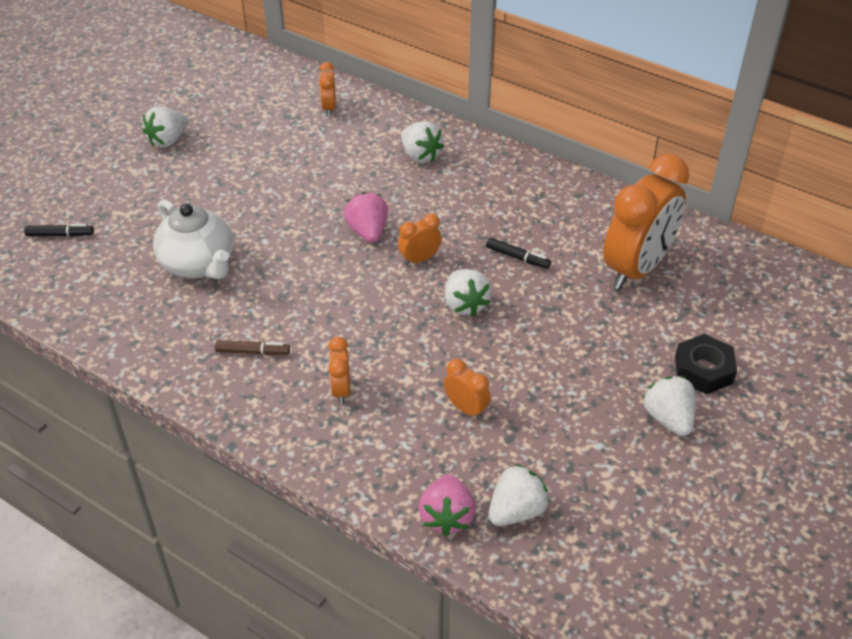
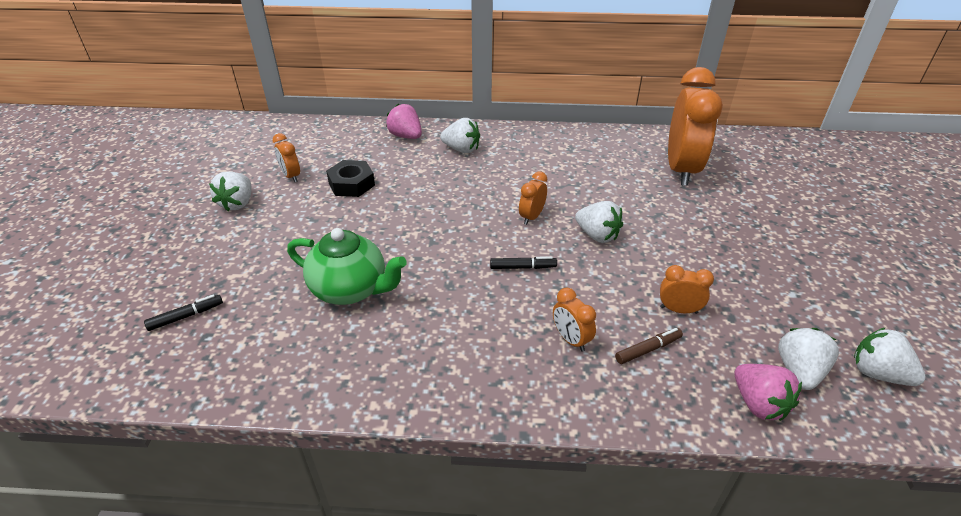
camera: 30 degrees left, 5 degrees down
(198, 264) = (350, 289): white teapot -> green teapot
(253, 352) = (466, 342): brown marker -> brown marker (648, 349)
(329, 108) = (361, 140): orange clock -> orange clock (291, 176)
(368, 231) = (473, 212): pink strawberry -> pink strawberry (406, 136)
(517, 257) = (599, 191): black marker -> black marker (523, 267)
(668, 418) = (811, 255): white strawberry -> white strawberry (877, 373)
(703, 370) = (792, 215): black nut -> black nut (351, 184)

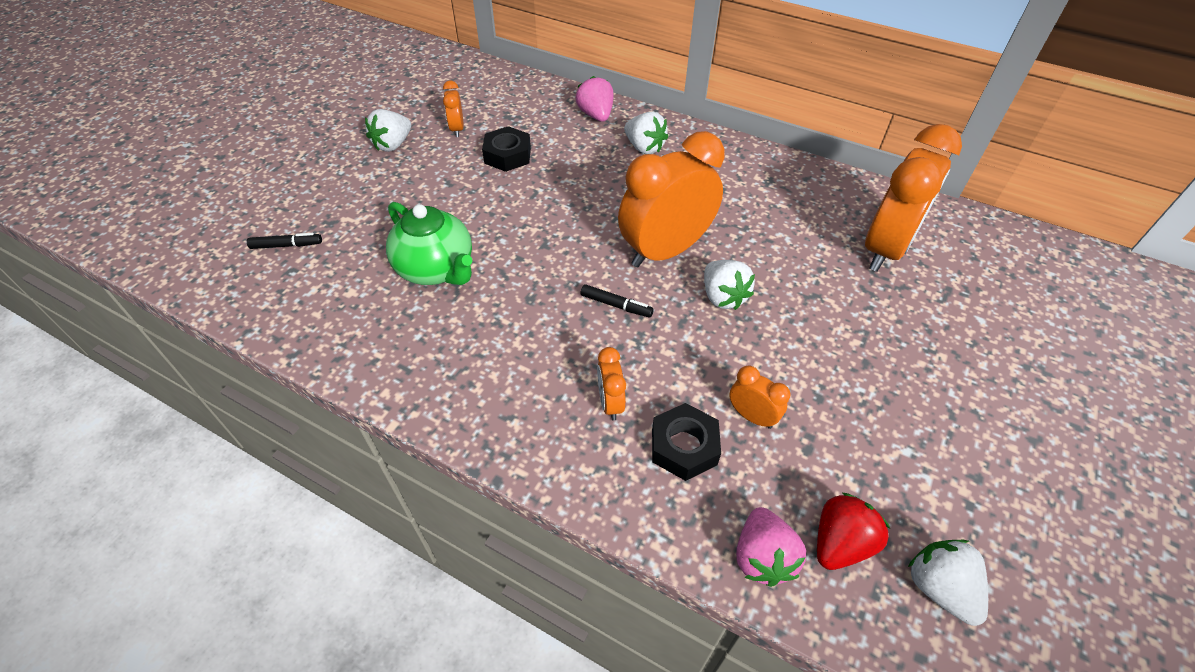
camera: 25 degrees right, 10 degrees up
(531, 217) = (665, 251): orange clock -> orange clock, size x2.27
(648, 349) = (684, 446): brown marker -> black nut
(799, 371) = (840, 543): white strawberry -> red strawberry

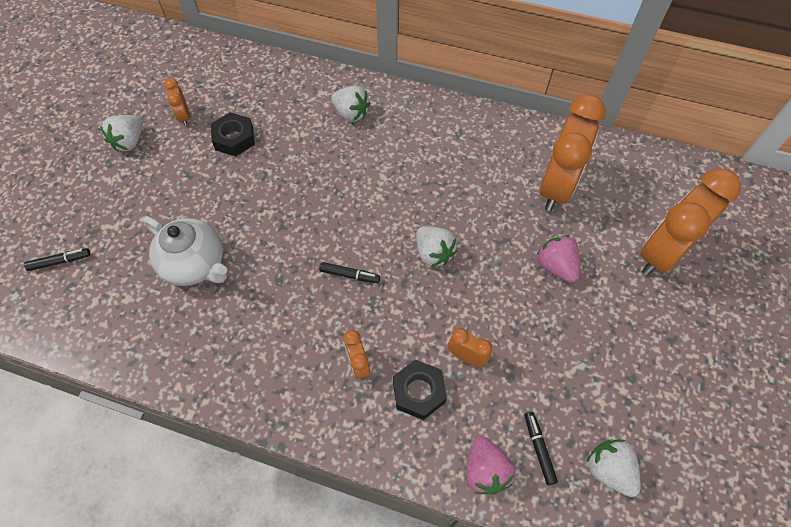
camera: 10 degrees left, 10 degrees up
(436, 269) = (195, 264): green teapot -> white teapot
(596, 115) = (304, 84): pink strawberry -> pink strawberry (556, 266)
(665, 251) = (382, 217): orange clock -> orange clock (662, 254)
(840, 543) = (539, 448): red strawberry -> black marker

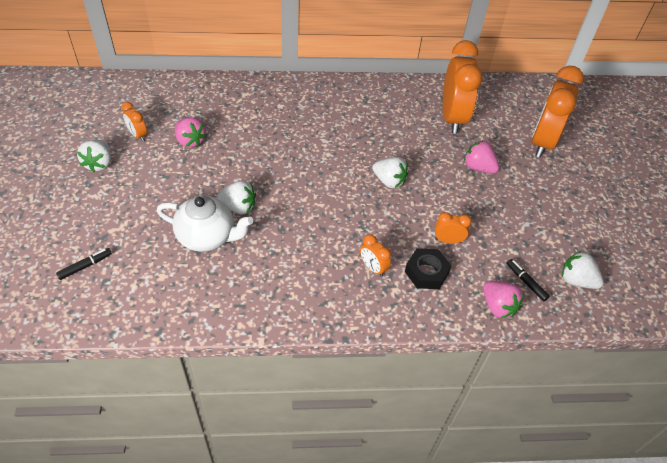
camera: 25 degrees left, 10 degrees down
(234, 139) = (190, 141): black nut -> pink strawberry
(349, 275) = (335, 211): black marker -> none
(351, 113) = (276, 103): white strawberry -> white strawberry (238, 207)

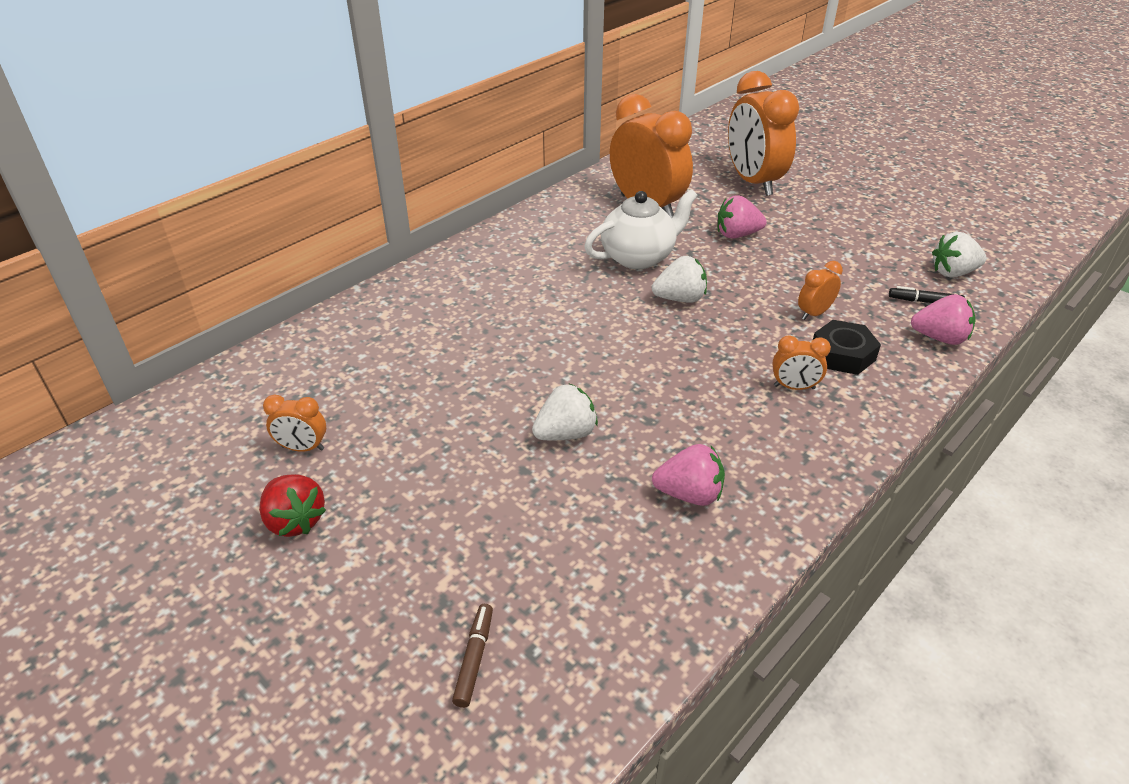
camera: 40 degrees left, 10 degrees down
(85, 266) = (474, 658): black marker -> brown marker
(99, 164) = (295, 520): white strawberry -> red strawberry
(190, 141) = (391, 406): pink strawberry -> pink strawberry (689, 494)
(207, 237) = (580, 493): white teapot -> white teapot (638, 257)

